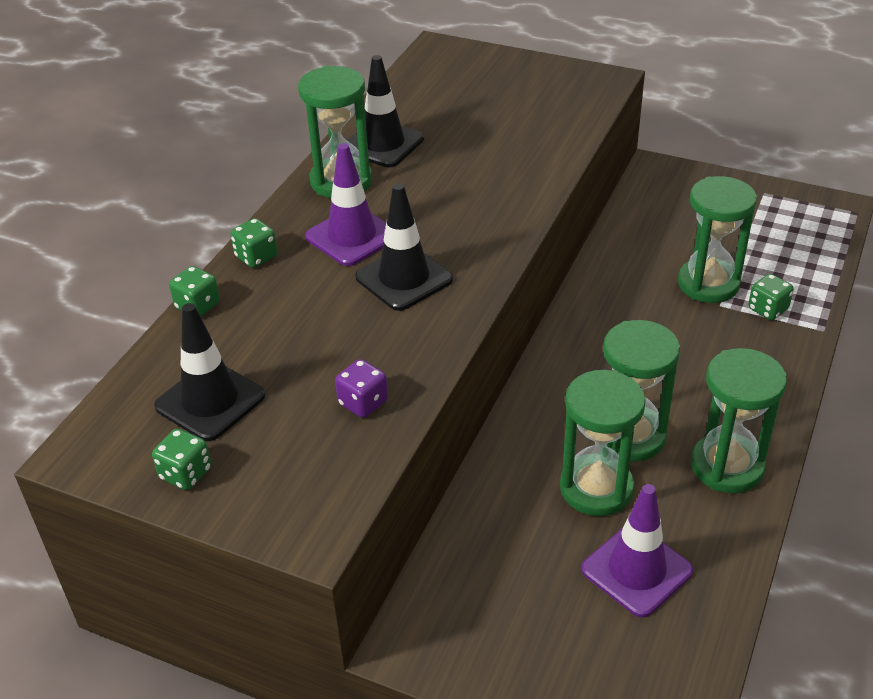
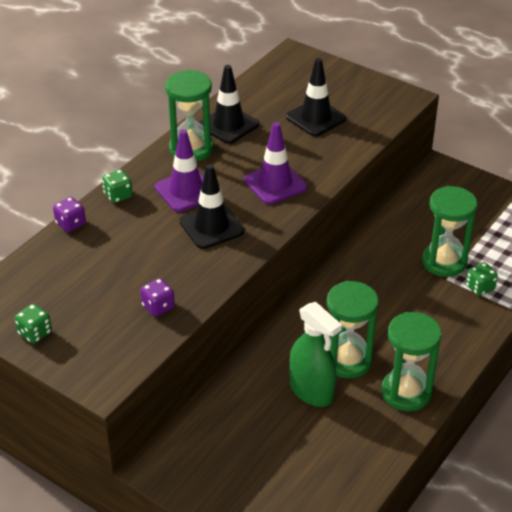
camera: 10 degrees right, 0 degrees up
(198, 306) = (70, 224): green dice -> purple dice
(210, 401) = (62, 289): black traffic cone -> black traffic cone (316, 118)
(596, 488) = (311, 391): green hourglass -> green spray bottle
(636, 570) = (319, 448): purple traffic cone -> purple traffic cone (275, 184)

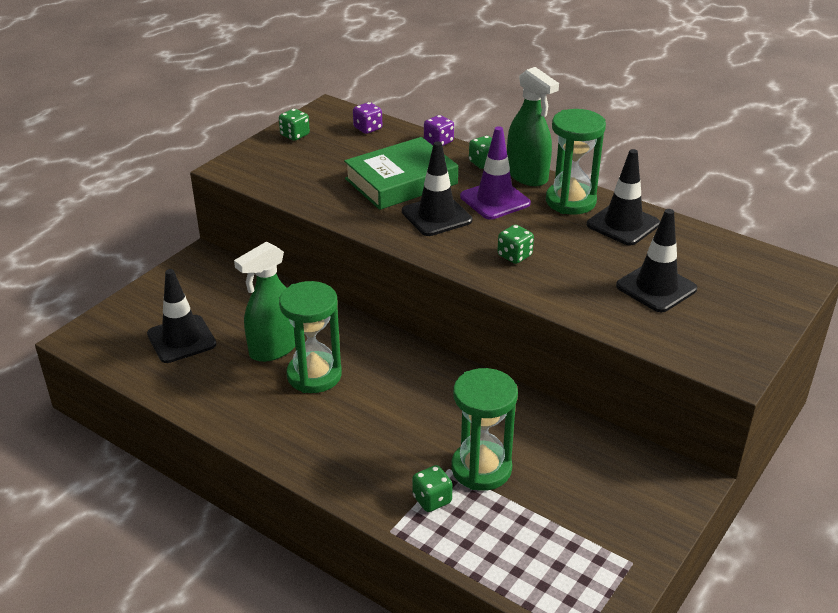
camera: 90 degrees right, 5 degrees down
(145, 170) = (527, 176): none -> green spray bottle
(147, 249) = (401, 181): none -> green book
(158, 307) = (319, 190): purple dice -> purple dice (368, 128)
(275, 184) = (514, 256): purple traffic cone -> green dice
(300, 464) = (181, 339): none -> black traffic cone
(406, 392) = (260, 418): green hourglass -> none

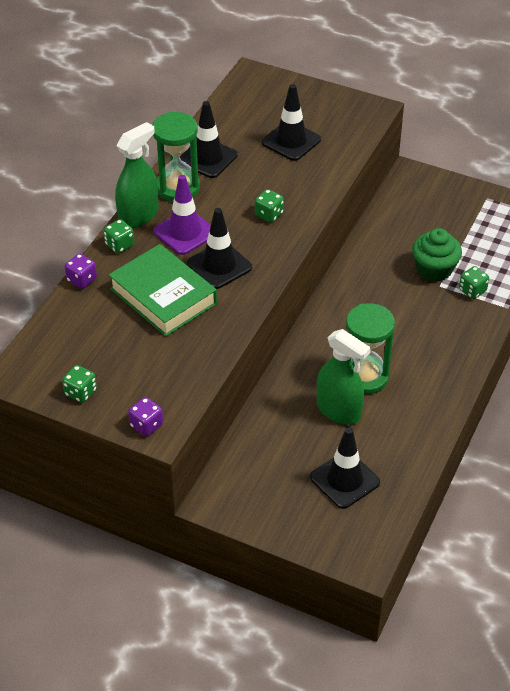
camera: 100 degrees left, 10 degrees up
(368, 128) = (59, 336): purple dice -> purple dice (146, 425)
(481, 468) = (434, 269): green hourglass -> green cupcake

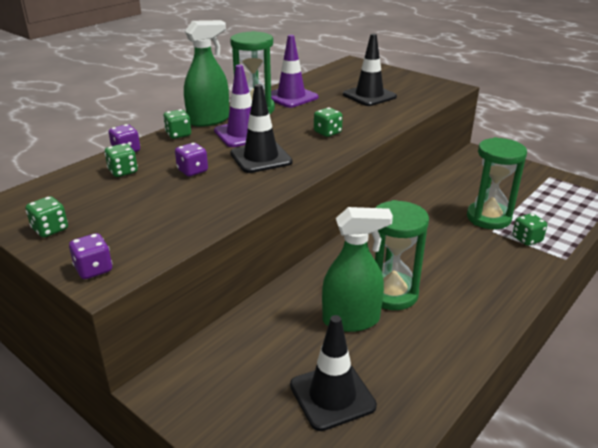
camera: 15 degrees right, 15 degrees down
(97, 310) = (123, 171): none -> green dice
(163, 296) = (192, 171): green book -> purple dice
(208, 158) = (291, 97): black traffic cone -> purple traffic cone
(339, 411) = (351, 320): green spray bottle -> green spray bottle turned 60 degrees counterclockwise
(434, 269) = (488, 218): green cupcake -> green hourglass

